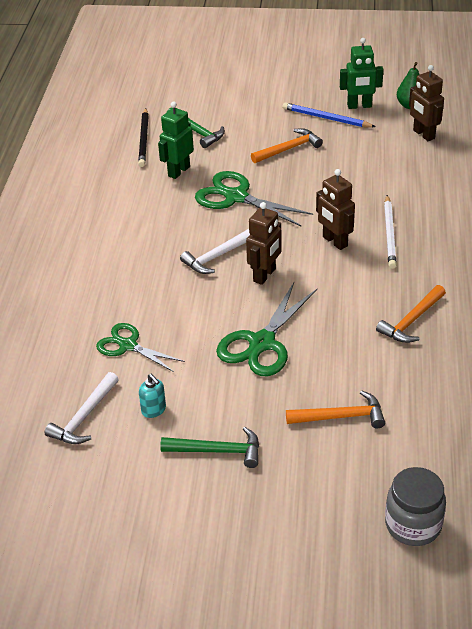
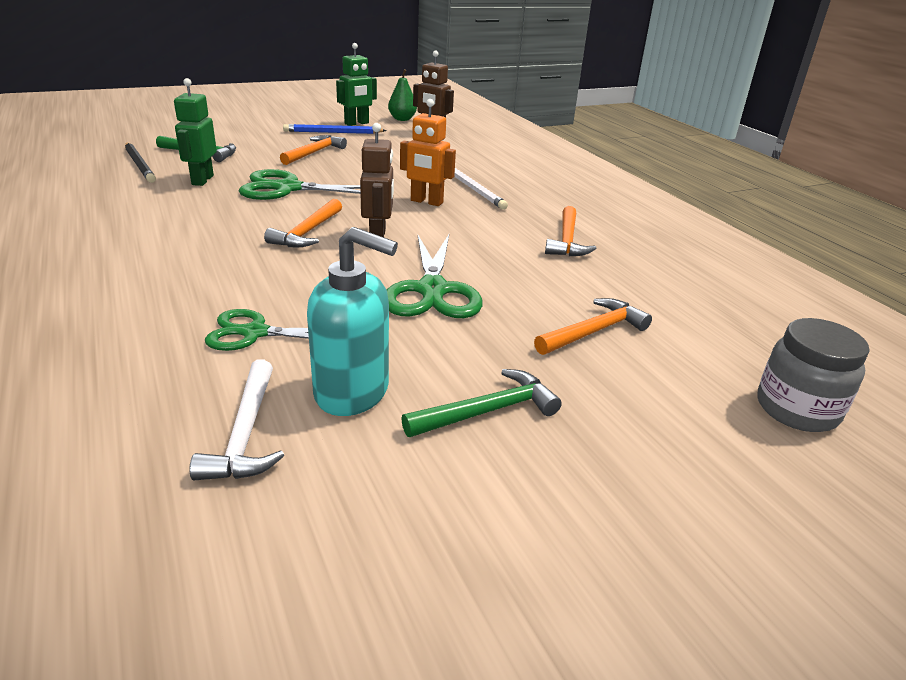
camera: 35 degrees left, 10 degrees down
(154, 410) = (352, 392): turquoise soap dispenser -> turquoise soap dispenser, size x2.07
(217, 256) = (307, 232): white hammer -> orange hammer
(334, 241) = (426, 202): brown robot -> orange robot

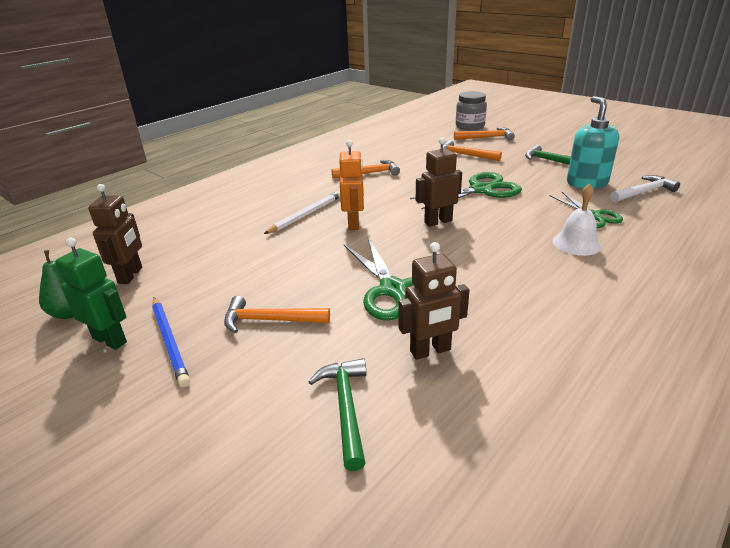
camera: 110 degrees left, 0 degrees up
(140, 164) = (439, 437): black pencil -> none
(202, 180) = (430, 351): green robot -> brown robot
(218, 288) = (576, 243): none -> white bell
(307, 232) = (466, 246): orange hammer -> orange hammer (486, 138)

